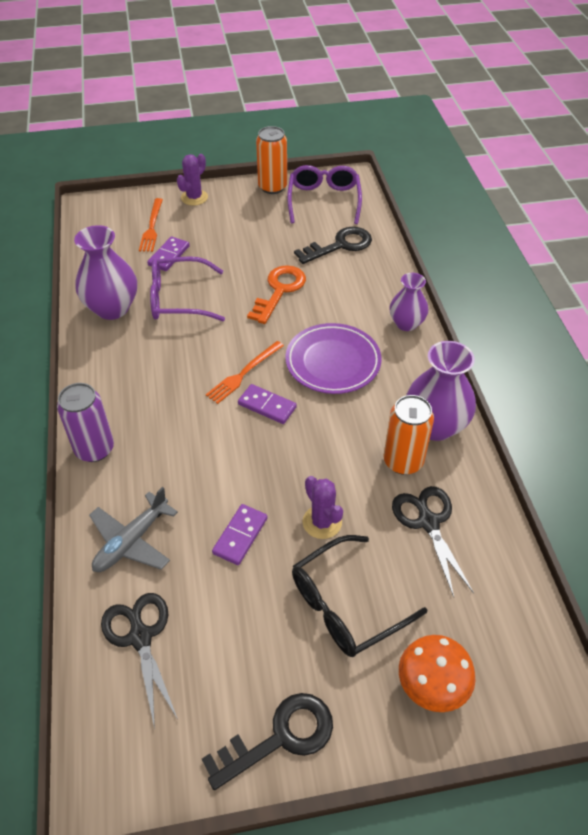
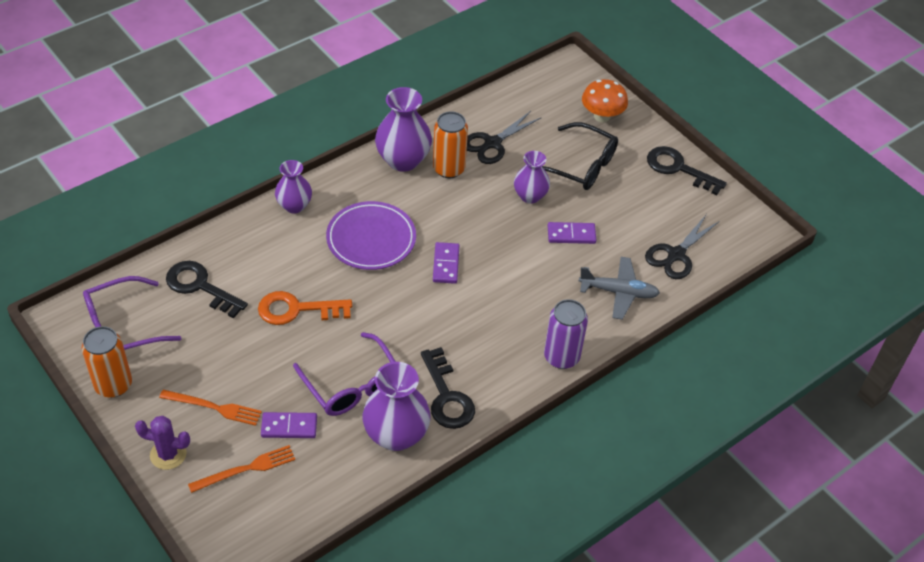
camera: 120 degrees left, 0 degrees up
(122, 350) = (446, 396): none -> black key
(244, 373) = (420, 293): orange fork -> orange fork (214, 407)
(322, 522) = (530, 196): purple cactus -> purple vase

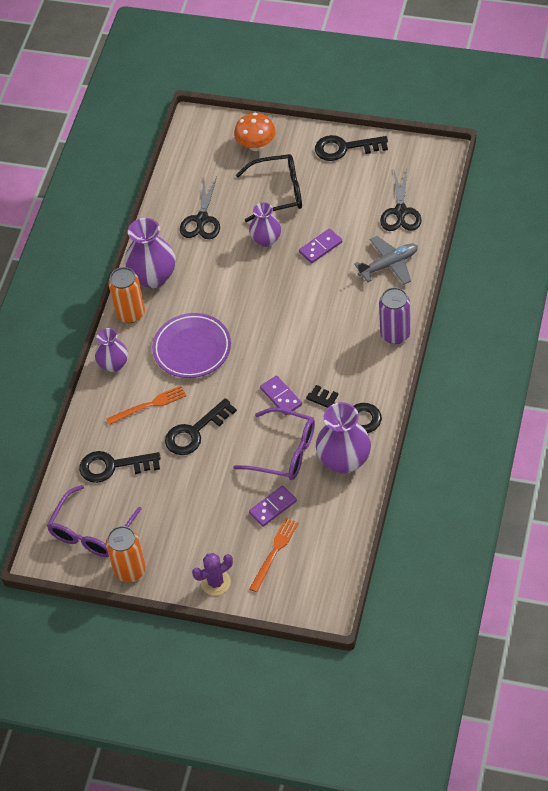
camera: 30 degrees left, 5 degrees up
(214, 407) = (212, 533): orange fork -> orange fork (149, 405)
(297, 309) = (195, 432): orange key -> black key
(446, 264) = (260, 328): purple domino -> purple domino (281, 397)
(449, 169) = (191, 260): orange can -> orange can (130, 313)

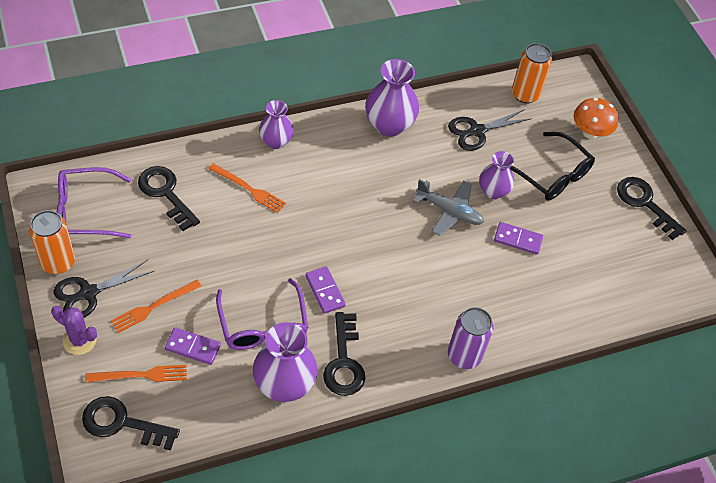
camera: 45 degrees right, 0 degrees up
(130, 313) = (338, 127): orange can -> orange can (525, 94)
(192, 348) = (332, 192): purple plate -> none
(195, 432) = (241, 239): black key -> black key (123, 423)
(218, 519) = (153, 307): none -> orange fork
(281, 397) = (325, 291): purple domino -> purple domino turned 45 degrees counterclockwise
(389, 264) = (542, 308): grey plane -> grey plane (449, 211)
(400, 212) = (610, 288): black scissors -> black scissors (88, 293)

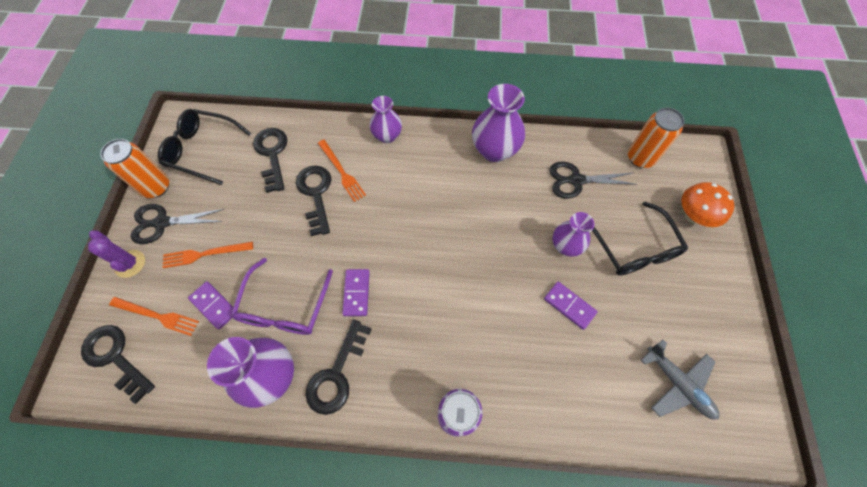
camera: 30 degrees right, 10 degrees up
(85, 211) = (202, 150): purple glasses -> black glasses
(449, 211) = (512, 252): grey plane -> grey plane (677, 384)
(645, 204) = (726, 313): black key -> black key (316, 194)

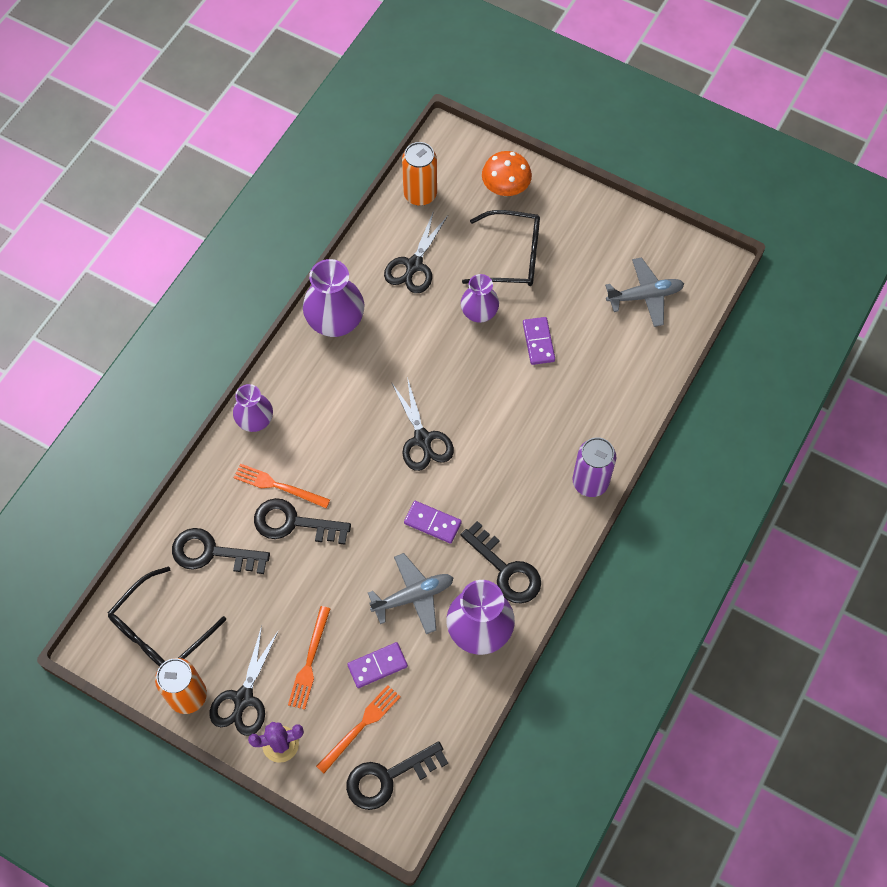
camera: 65 degrees left, 0 degrees up
(284, 307) = (413, 596): purple glasses -> grey plane
(342, 172) = (278, 486): orange fork -> orange fork turned 150 degrees counterclockwise
(428, 253) = (423, 439): none -> black scissors
(569, 306) = (538, 342): purple domino -> purple domino turned 75 degrees counterclockwise

